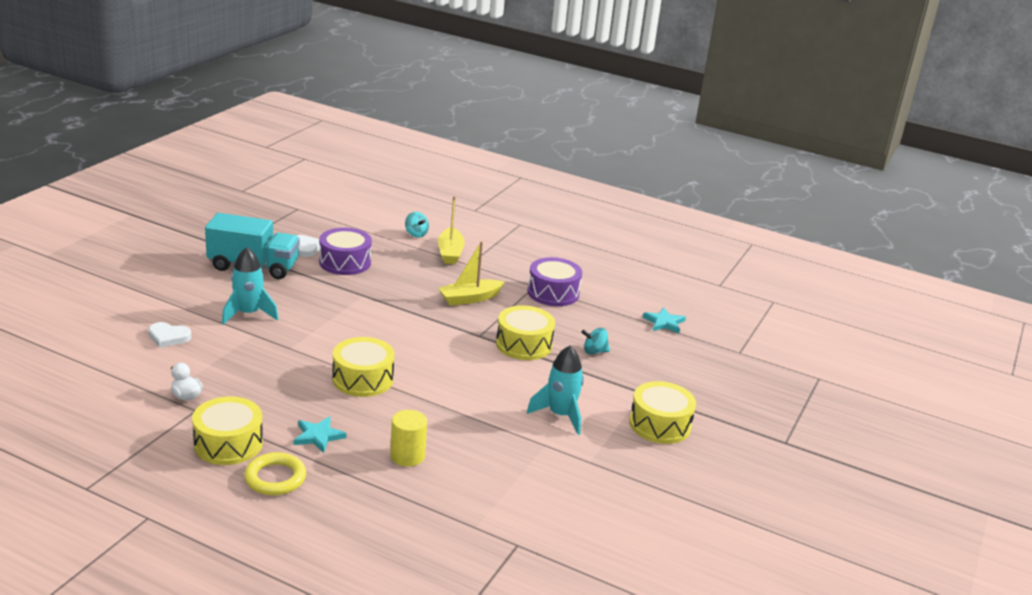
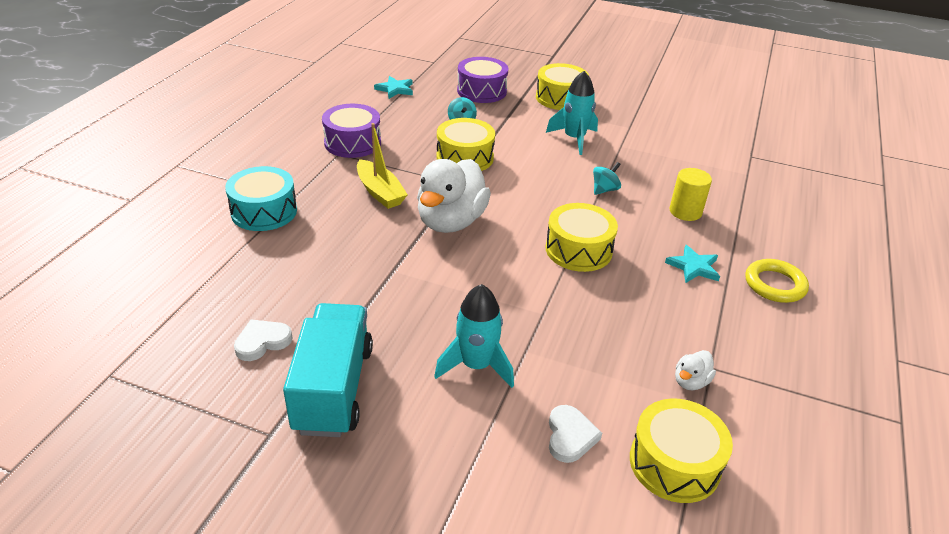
camera: 95 degrees left, 10 degrees up
(228, 444) = (749, 327): yellow drum -> yellow drum (674, 463)
(345, 262) = (304, 296): purple drum -> purple drum (481, 91)
(416, 234) = (208, 242): turquoise spinning top -> turquoise spinning top (604, 190)
(420, 325) = (451, 222): none -> white duck
(450, 253) = (264, 211): yellow boat -> turquoise drum

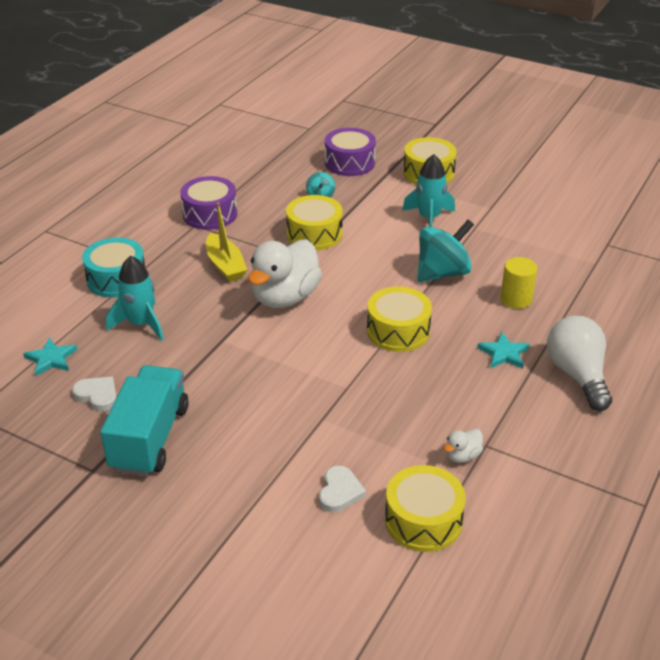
camera: 10 degrees right, 0 degrees up
(262, 342) = (97, 395): white heart -> white heart turned 60 degrees clockwise
(395, 89) = (263, 158): turquoise star -> turquoise star (51, 359)
(476, 365) = (275, 428): turquoise rocket -> turquoise rocket (141, 324)
(604, 190) = (442, 273): turquoise spinning top -> turquoise spinning top, size x2.01
(775, 284) = (577, 375): yellow ring -> white light bulb

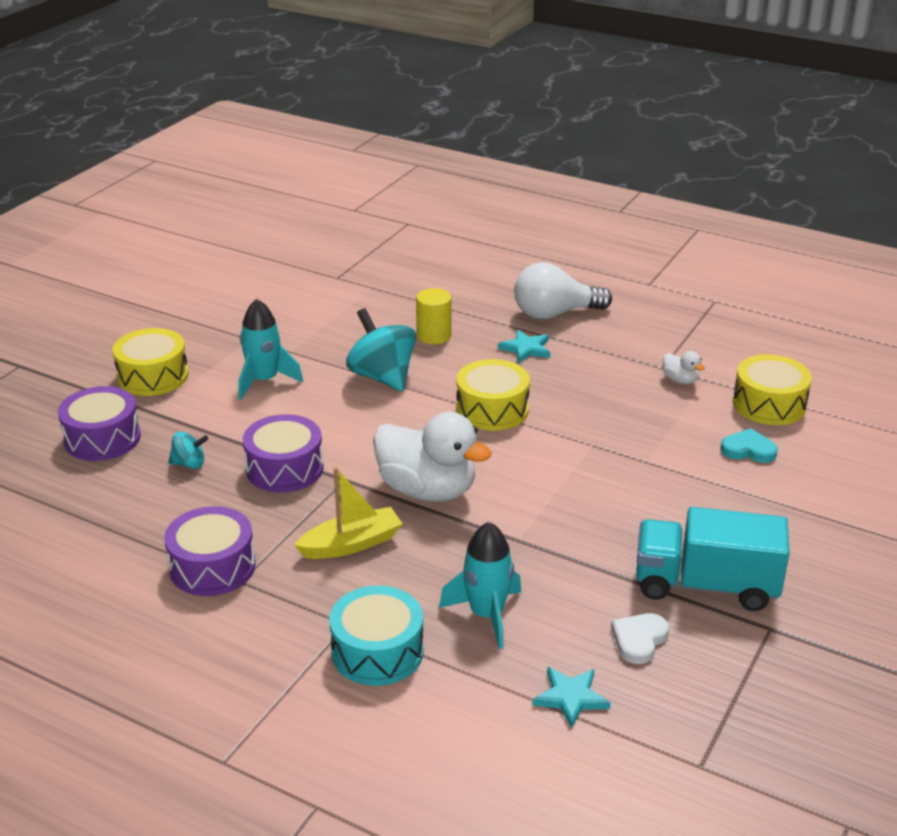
camera: 90 degrees left, 5 degrees down
(314, 234) = (284, 468): yellow drum -> purple drum
(340, 492) = (748, 450): white heart -> turquoise heart

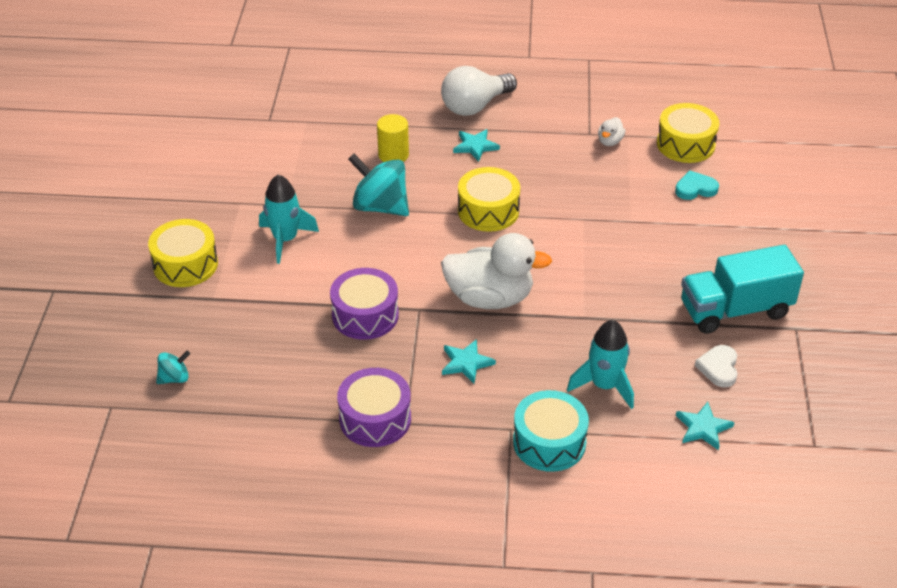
camera: 25 degrees left, 10 degrees up
(102, 438) = (190, 337): purple drum -> none
(189, 464) = (284, 336): turquoise spinning top -> turquoise spinning top (174, 378)
(351, 544) = (466, 363): yellow boat -> turquoise star
(680, 380) = (610, 141): white duck -> white duck turned 90 degrees clockwise

